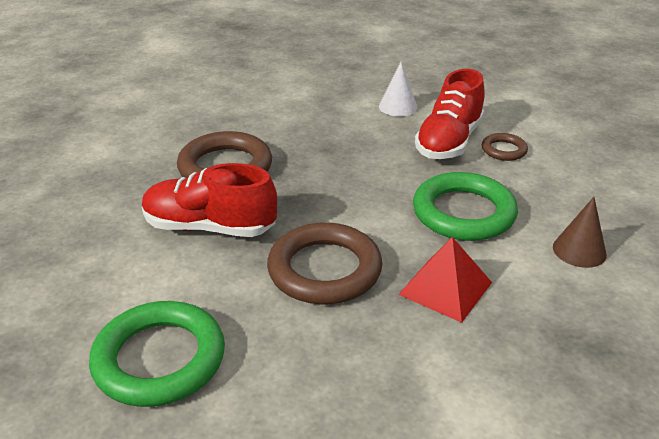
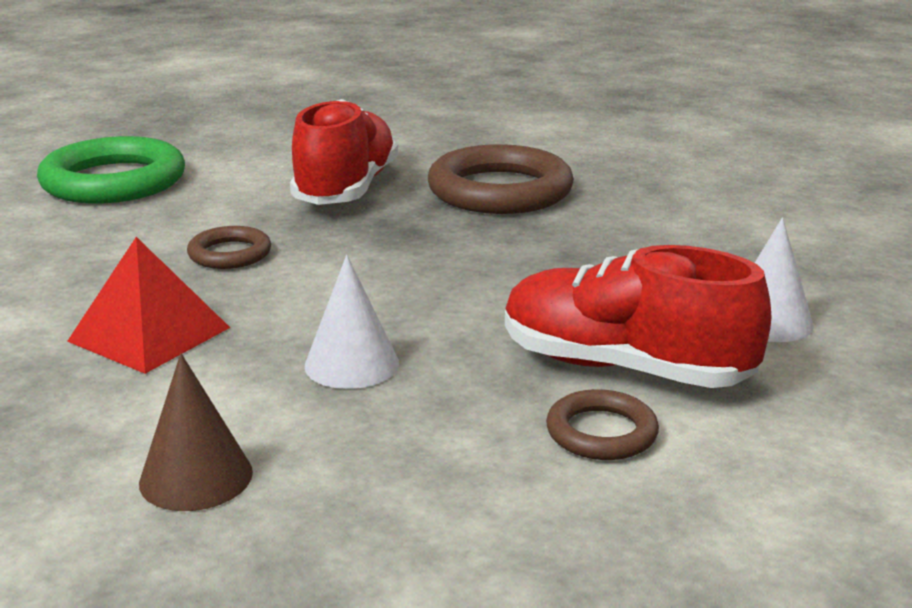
camera: 90 degrees right, 10 degrees down
(324, 270) = (230, 254): brown ring -> brown ring, size x0.50
(463, 213) = (351, 364): green ring -> white cone

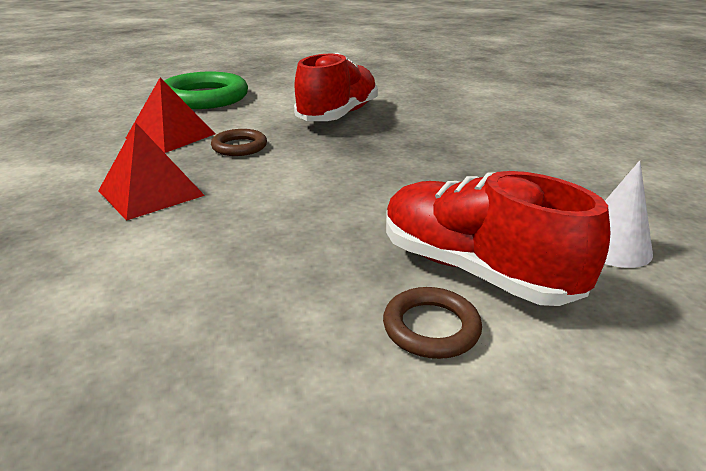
camera: 15 degrees right, 5 degrees up
(109, 249) = (171, 136): none -> red pyramid
(196, 477) = (95, 309): brown cone -> none
(351, 364) = (267, 234): white cone -> none
(500, 191) = (438, 126): brown ring -> none

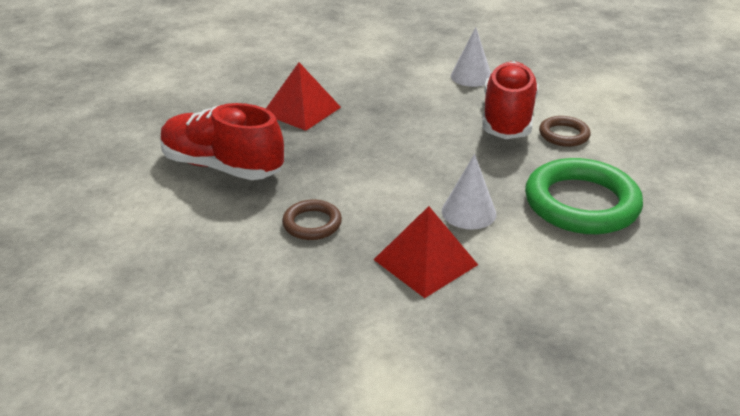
camera: 90 degrees left, 5 degrees up
(171, 136) = (273, 279): red pyramid -> red pyramid (302, 110)
(204, 98) = (116, 277): green ring -> green ring (581, 203)
(226, 221) = (468, 212): none -> white cone
(474, 270) = (507, 118): red shoe -> red shoe turned 150 degrees clockwise

